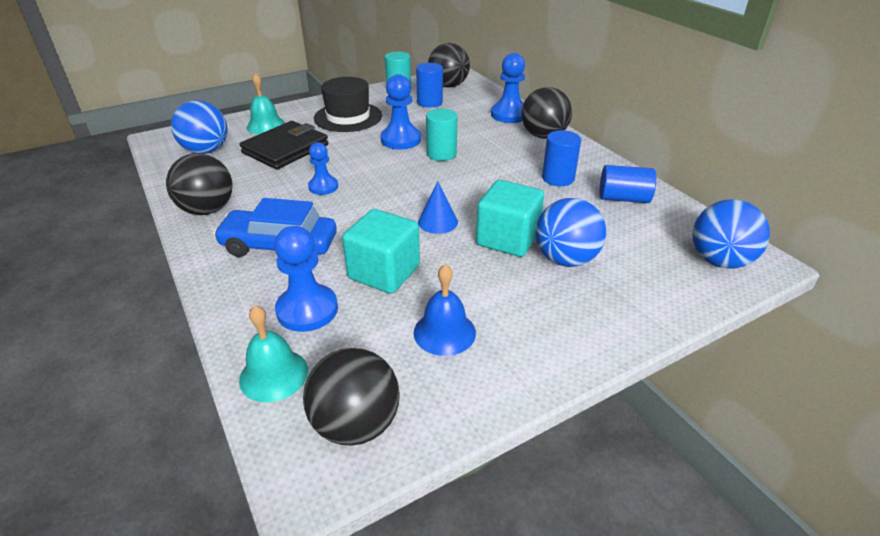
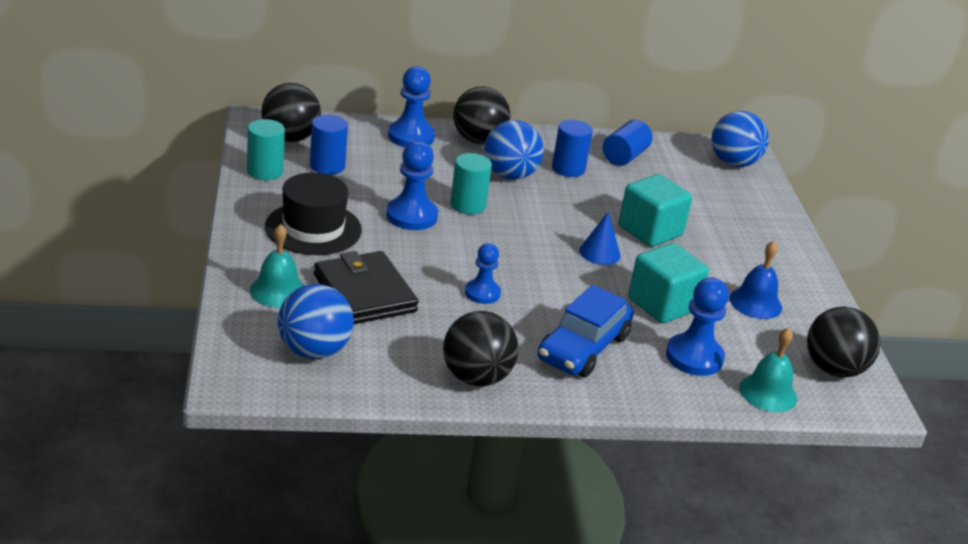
camera: 70 degrees left, 5 degrees down
(565, 259) = (694, 218): blue ball -> blue ball (510, 175)

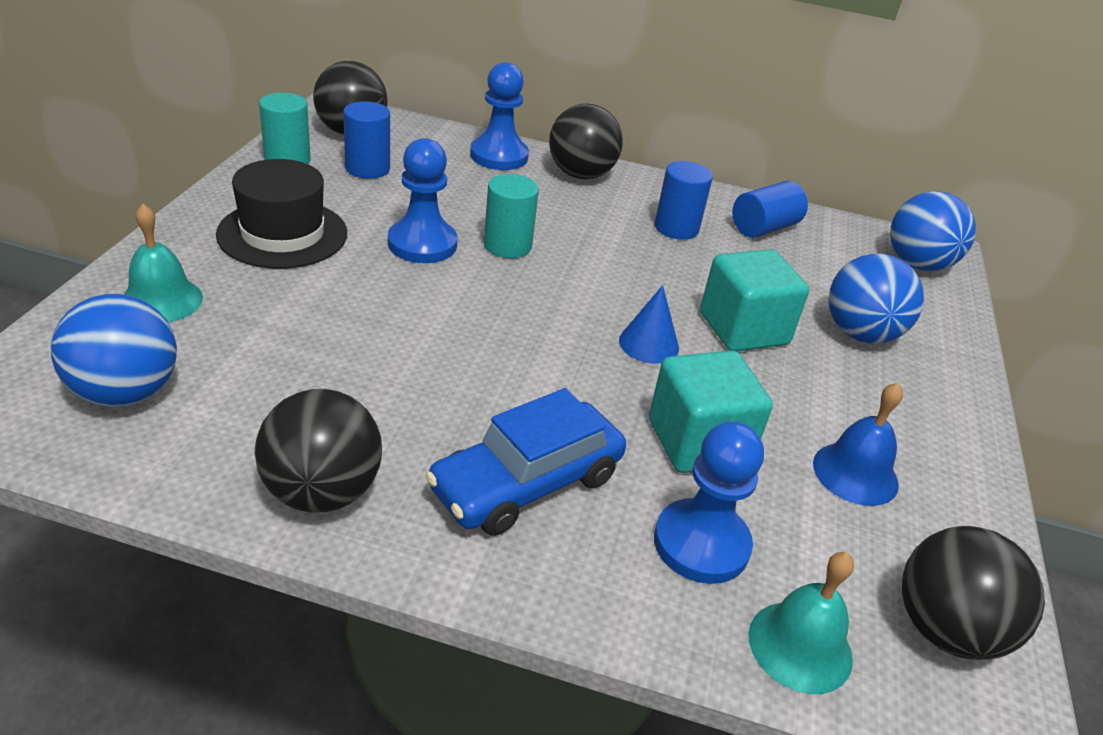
camera: 20 degrees right, 5 degrees up
(364, 293) = (271, 328): black wallet -> none
(482, 293) = (435, 364): blue pawn -> none
(510, 175) = (591, 221): blue ball -> blue ball (860, 334)

